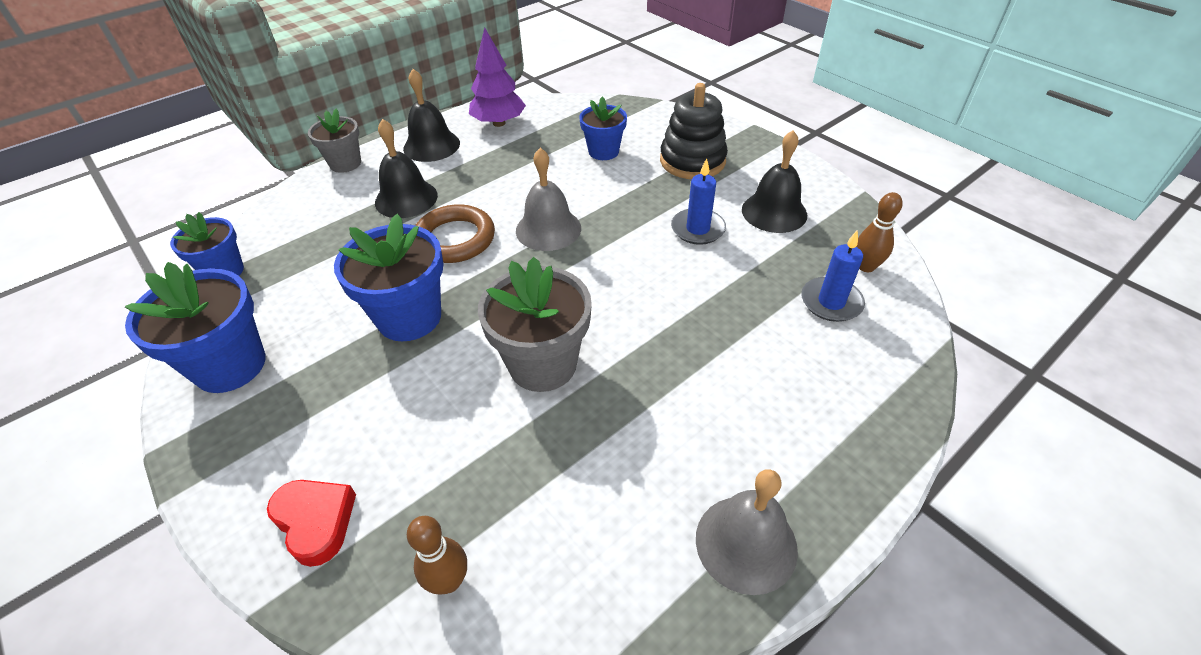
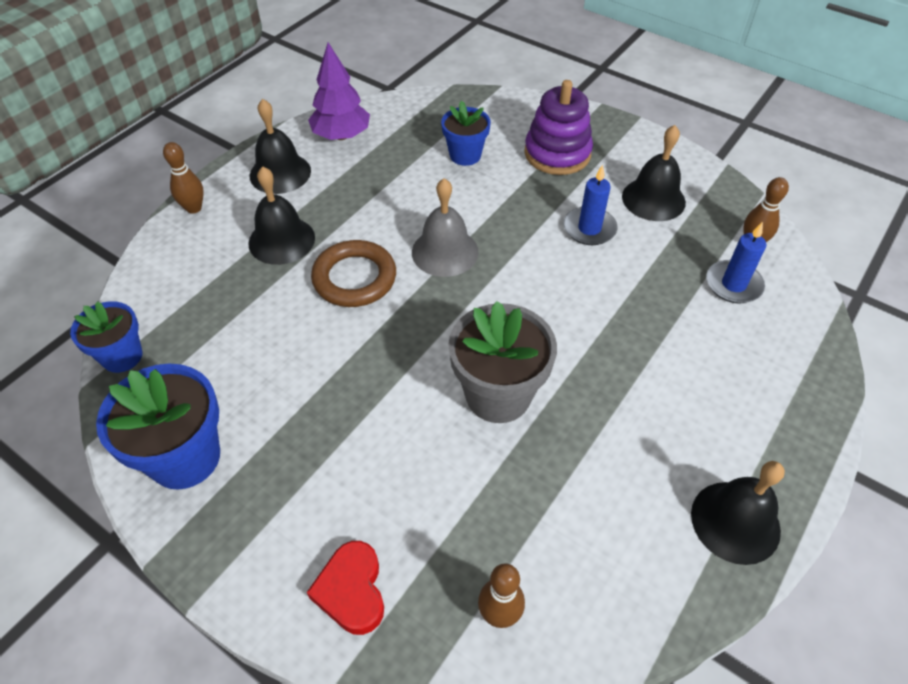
camera: 15 degrees left, 5 degrees up
(315, 521) = (351, 590): red heart -> red heart turned 135 degrees counterclockwise
(345, 163) = (194, 208): grey flower pot -> brown bowling pin
(409, 317) = (346, 371): blue flower pot -> none
(692, 161) = (557, 153): black stacking toy -> purple stacking toy
(746, 543) = (735, 522): grey bell -> black bell

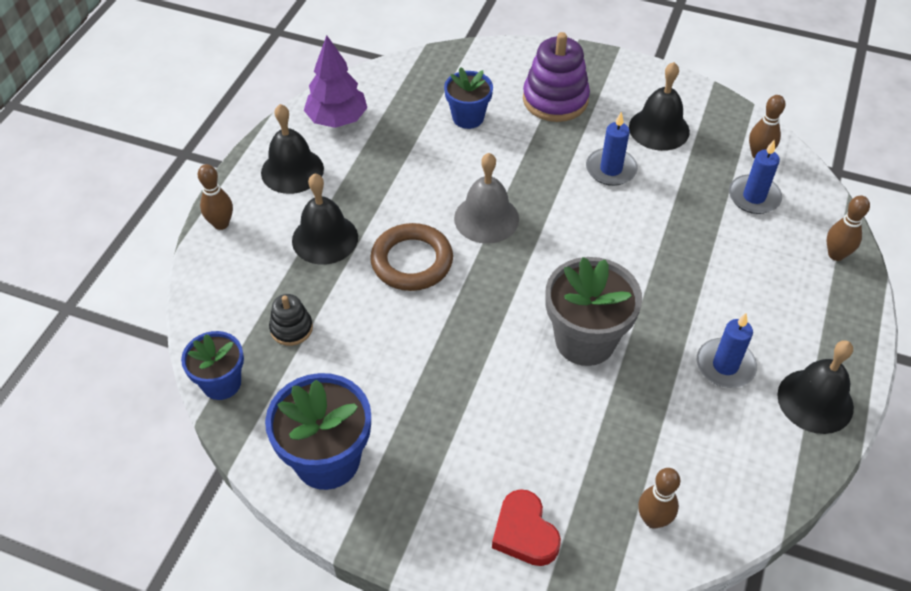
camera: 15 degrees left, 0 degrees up
(211, 318) = (291, 328): none -> black stacking toy
(642, 457) = (725, 365): none -> blue candle
(808, 363) = (836, 254): none -> brown bowling pin

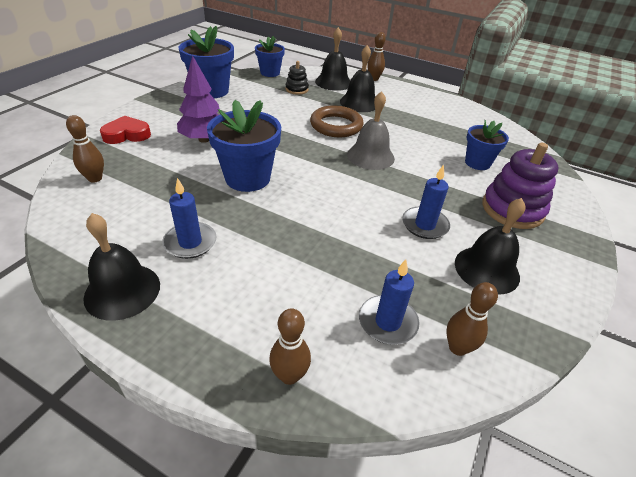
camera: 95 degrees right, 10 degrees down
(292, 170) = (415, 99): black bell -> black bell (333, 82)
(337, 119) = (463, 115): purple tree -> purple tree (204, 139)
(585, 340) = (247, 178): grey flower pot -> blue flower pot

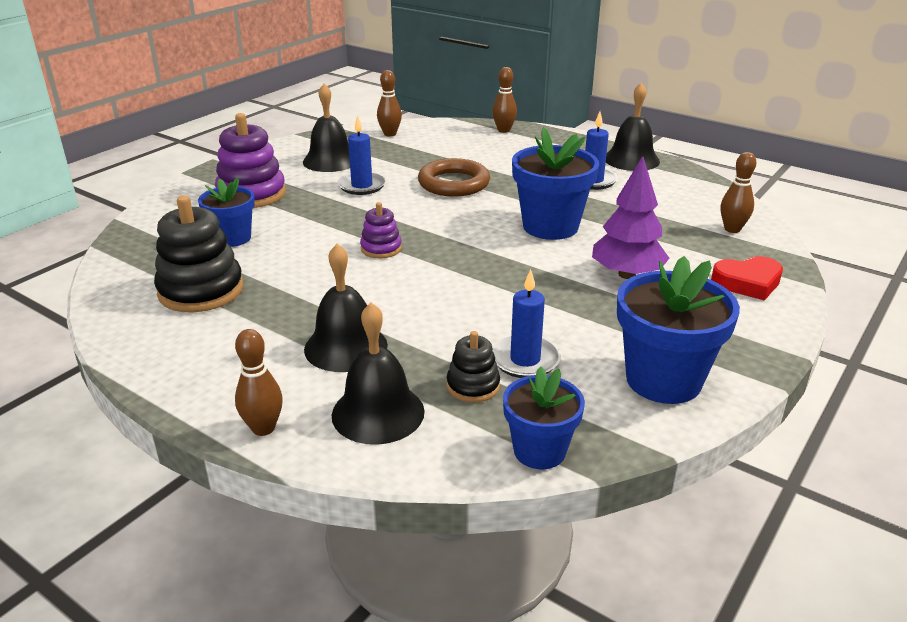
camera: 170 degrees left, 10 degrees down
(336, 125) = (414, 296): brown ring -> brown ring (453, 183)
(370, 156) = (381, 248): grey bell -> purple stacking toy
(387, 322) = (432, 143): blue candle -> blue candle (525, 360)
(456, 128) = (201, 290): none -> black stacking toy

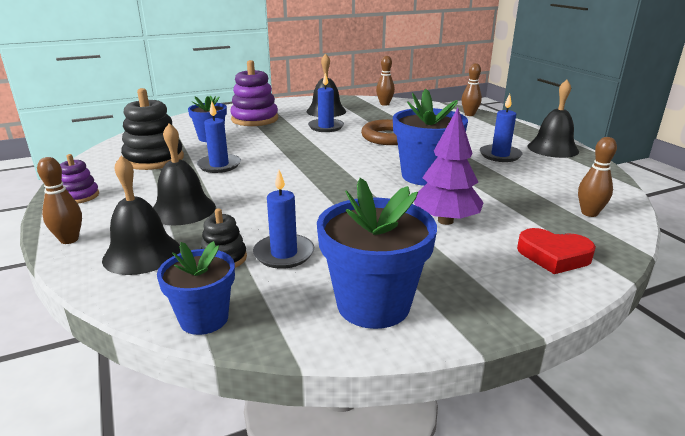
camera: 30 degrees right, 5 degrees down
(303, 275) = (219, 165): none -> blue candle
(381, 248) = (287, 162): purple stacking toy -> purple stacking toy (80, 196)

